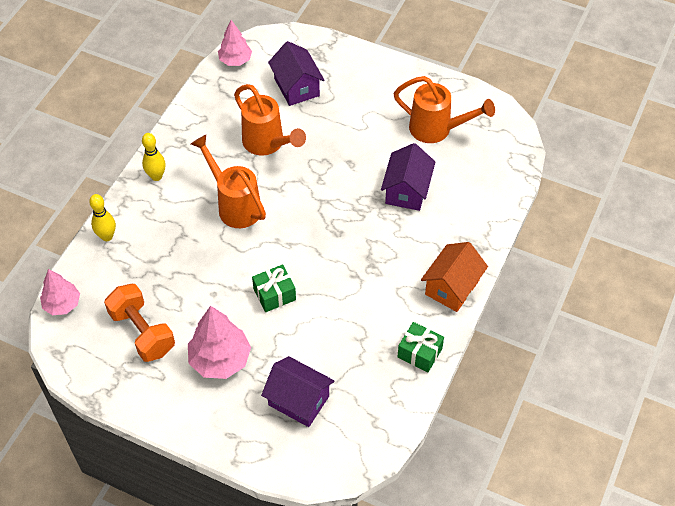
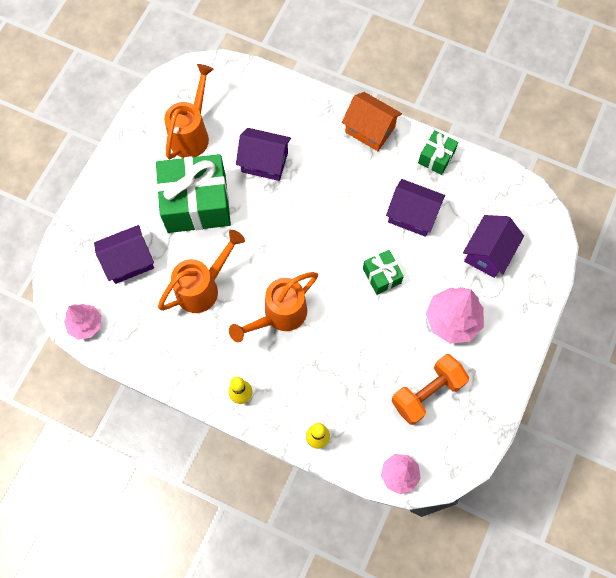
camera: 90 degrees left, 15 degrees up
(346, 326) = (412, 215): none -> purple house
(358, 136) = (196, 203): none -> green gift

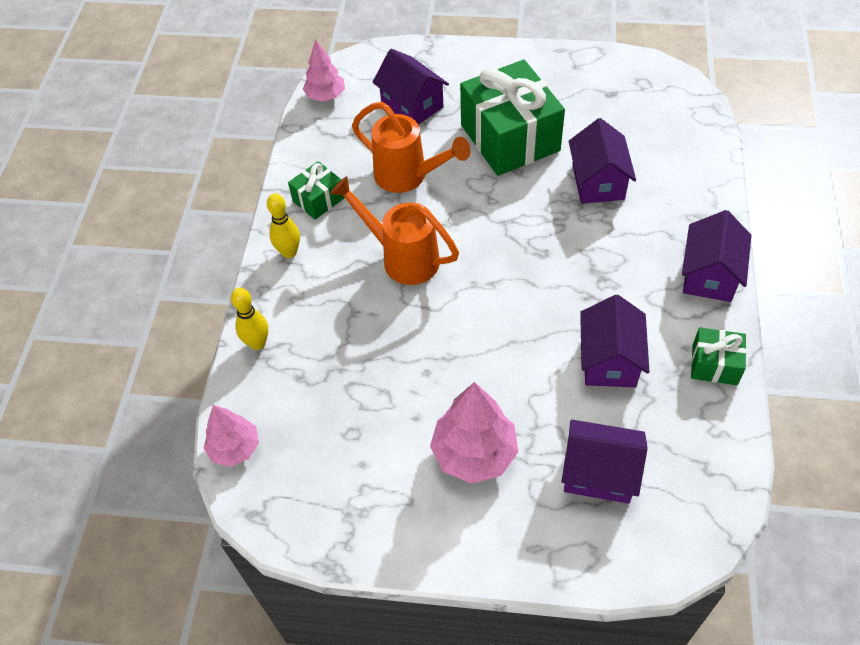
camera: 75 degrees right, 15 degrees down
(192, 133) = (596, 106): orange watering can -> none
(370, 130) = (709, 275): orange house -> purple house
(381, 276) = (503, 349): green gift -> green gift (318, 199)
(427, 393) = (357, 450): orange dumbbell -> none

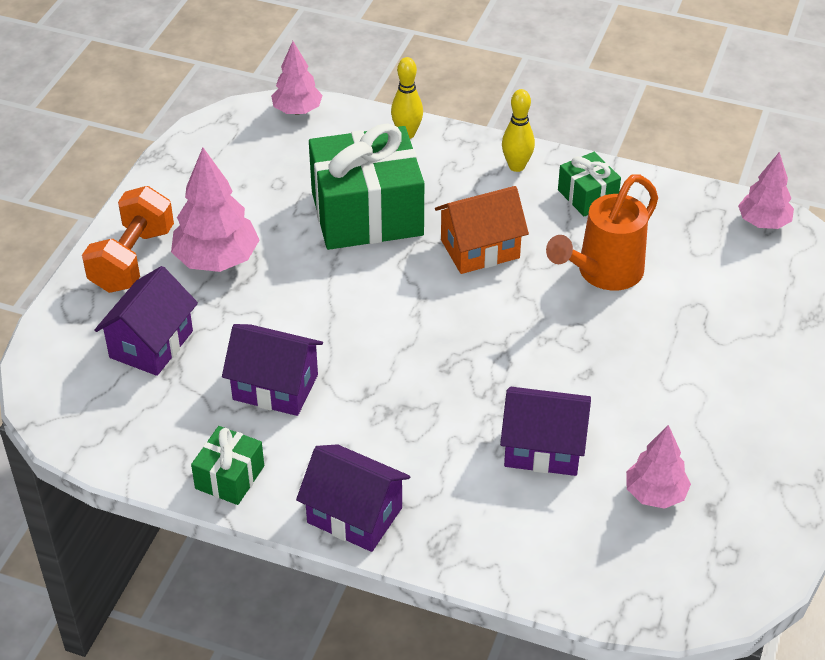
camera: 100 degrees right, 10 degrees down
(402, 257) = (480, 249): orange watering can -> orange house
(412, 105) = (729, 297): purple house -> none
(496, 531) = (132, 259): none -> orange dumbbell
(510, 138) = (646, 379): green gift -> green gift (367, 213)
(611, 120) = (655, 494): none -> pink tree

